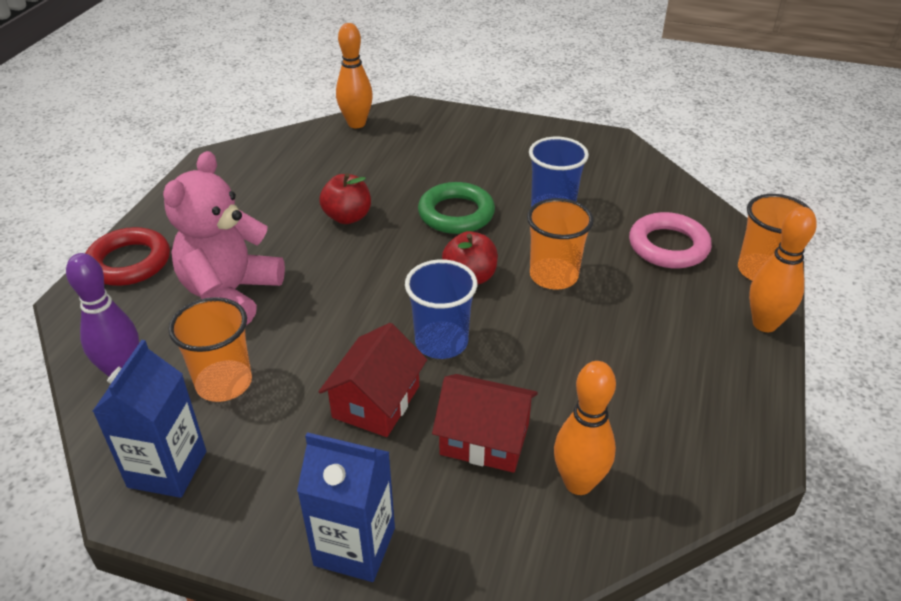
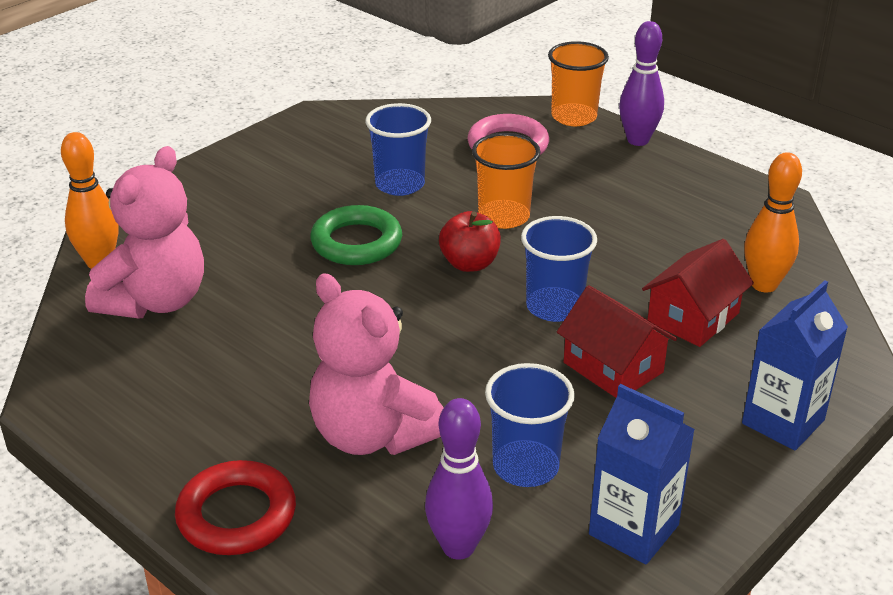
camera: 65 degrees left, 5 degrees down
(224, 383) = (525, 466): orange cup -> blue cup
(329, 157) = (155, 301): none -> pink teddy bear
(347, 217) = (296, 316): red apple -> none
(764, 324) = (638, 140): orange bowling pin -> purple bowling pin

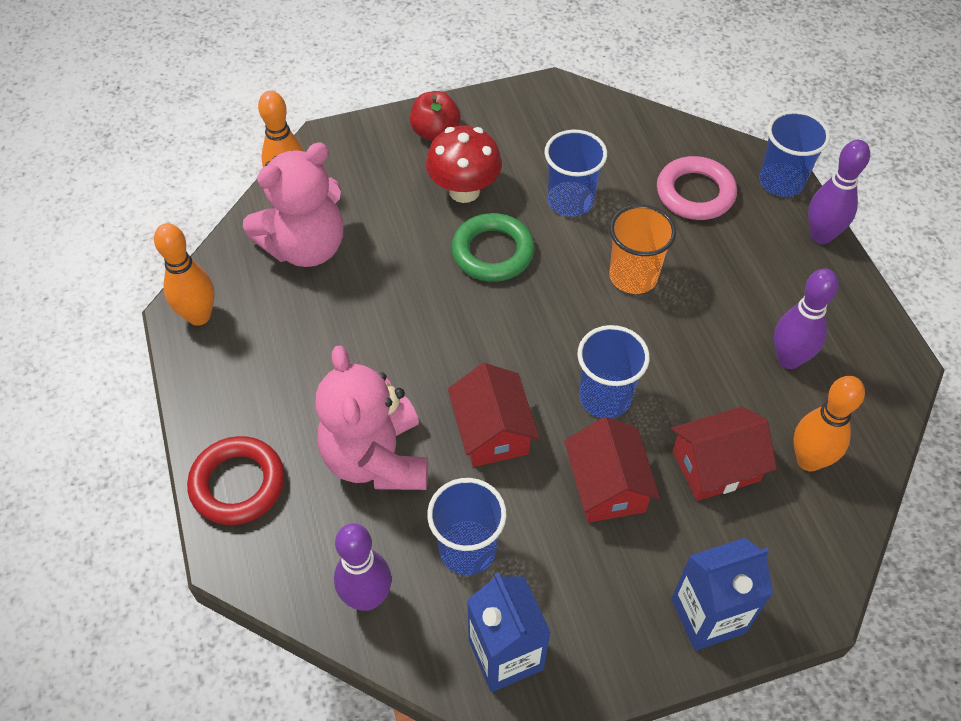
camera: 30 degrees right, 20 degrees up
(75, 395) = (199, 316): none -> orange bowling pin
(289, 208) = (464, 191): none -> red mushroom
(469, 263) = (568, 317): red apple -> red apple (435, 132)
(471, 370) = (492, 431): none -> red house
(574, 117) = (781, 182): orange cup -> blue cup
(686, 226) = (788, 359): none -> purple bowling pin

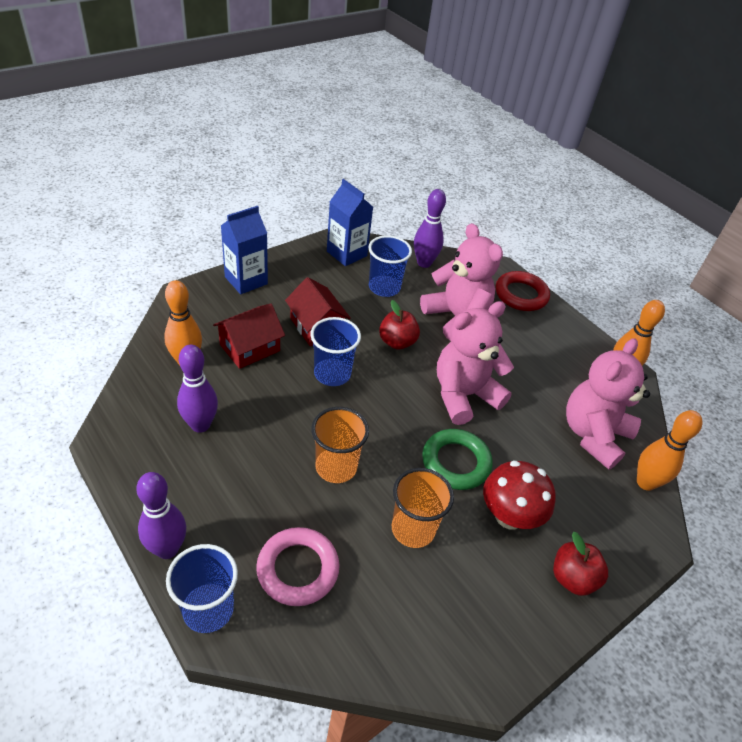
camera: 155 degrees right, 10 degrees down
(438, 329) = (464, 395): none -> pink teddy bear
(492, 431) = (397, 342): red house -> red apple
(570, 201) = (413, 529): blue cup -> orange cup

